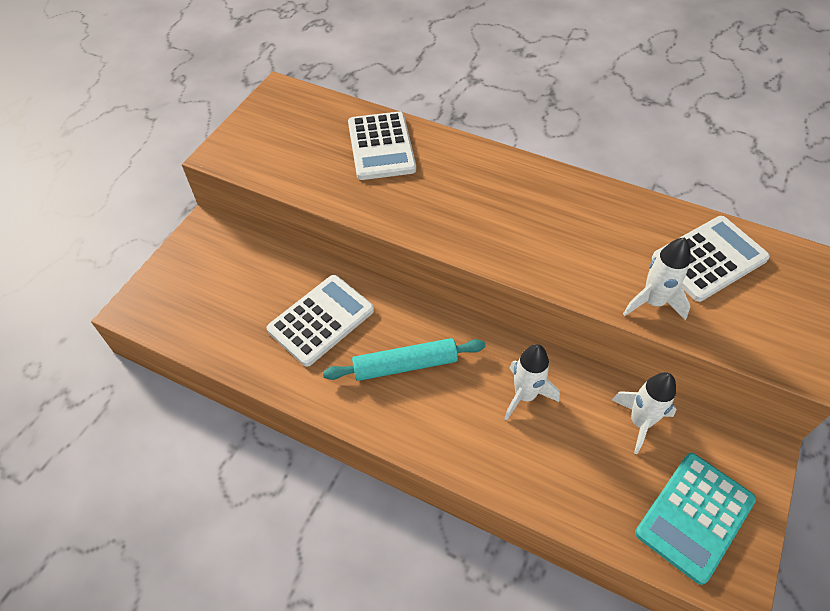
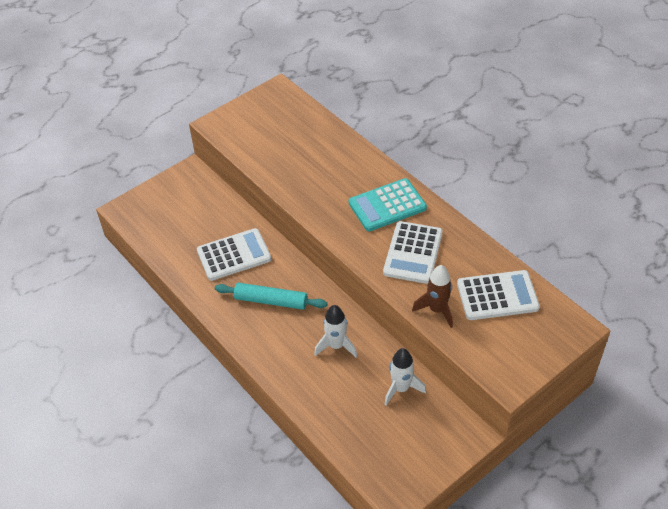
camera: 25 degrees right, 5 degrees down
(381, 146) = (323, 150): white calculator -> white calculator (413, 253)
(652, 302) = (437, 310): white rocket -> brown rocket
(694, 516) = (398, 453): turquoise calculator -> turquoise calculator (387, 205)

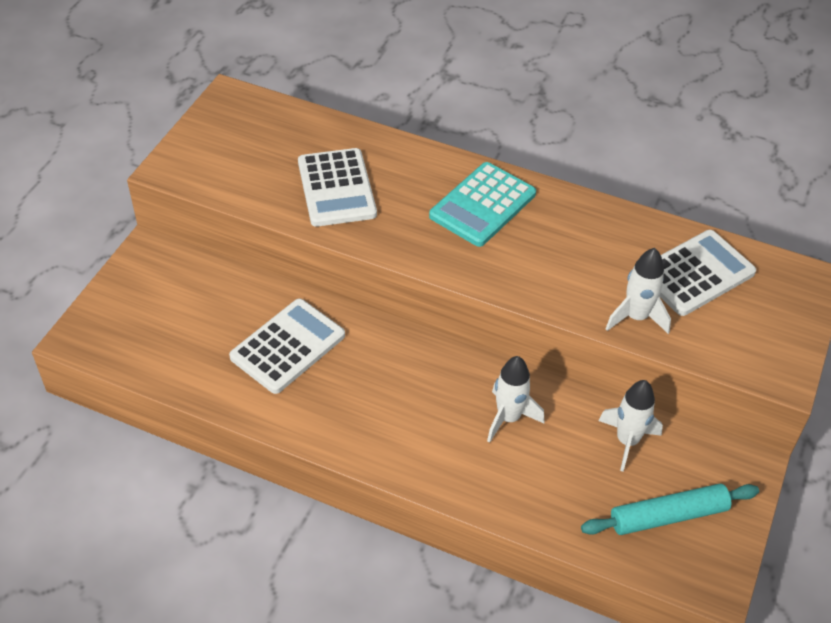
camera: 30 degrees left, 0 degrees up
(271, 301) = (381, 390): turquoise rolling pin -> turquoise rolling pin (668, 516)
(413, 253) = (557, 255): white calculator -> white calculator (336, 188)
(437, 310) = (636, 317): brown rocket -> white rocket

